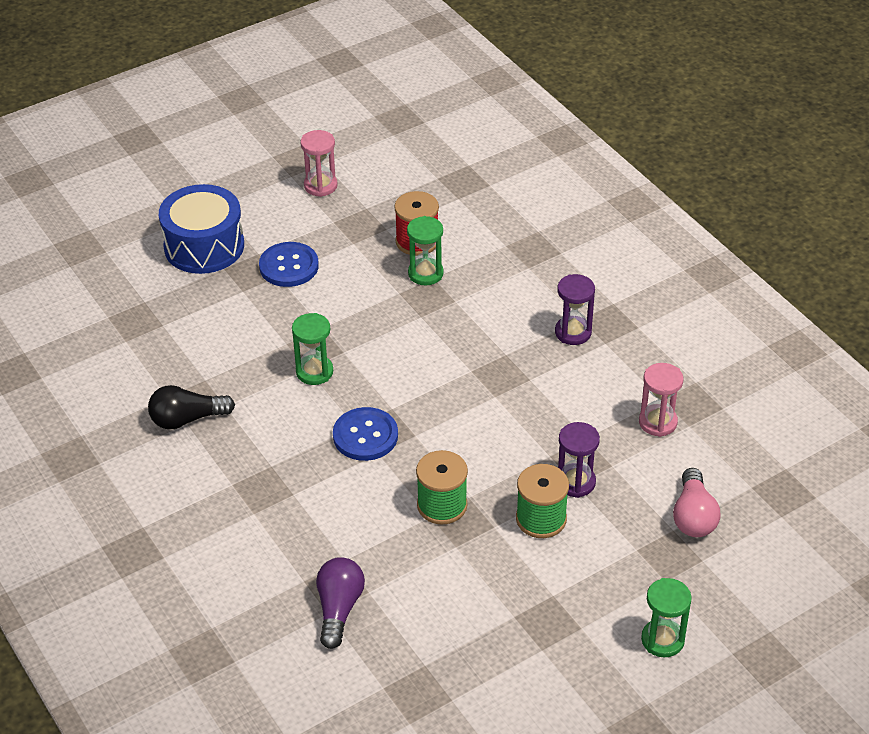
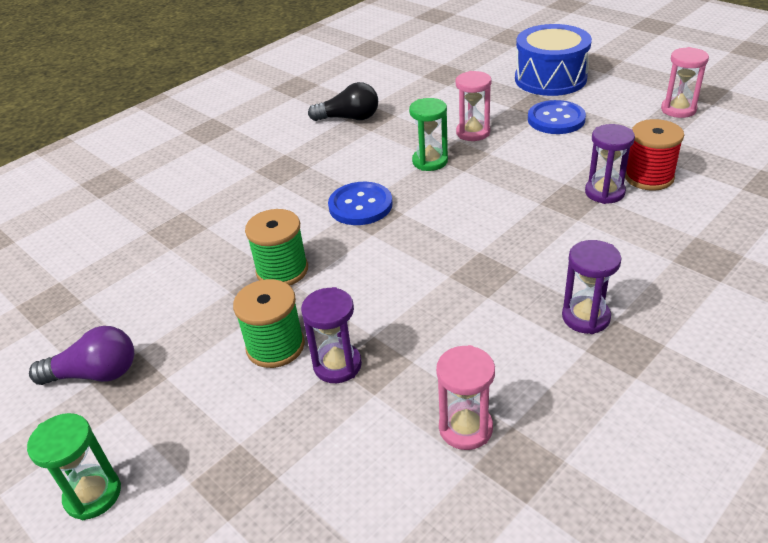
camera: 80 degrees right, 5 degrees down
(187, 419) = (349, 118): black light bulb -> black light bulb turned 120 degrees clockwise
(278, 329) = (473, 132): none -> pink hourglass
(339, 609) = (150, 236): purple light bulb -> purple light bulb (95, 374)
(425, 273) = (604, 192): green hourglass -> purple hourglass
(693, 516) = (304, 497): pink light bulb -> none

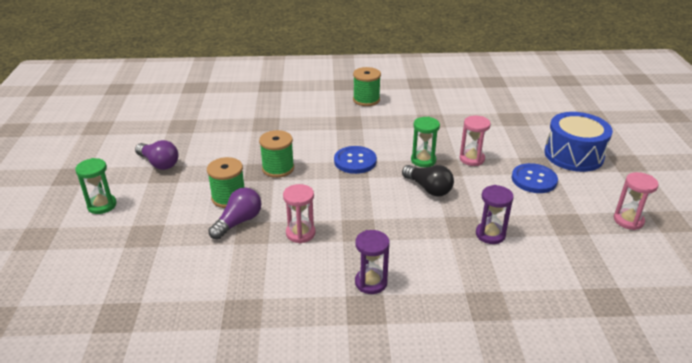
camera: 40 degrees right, 5 degrees down
(263, 134) = (366, 100): none -> green spool
(337, 365) = (238, 222): purple hourglass -> purple light bulb
(349, 118) = (419, 115): black light bulb -> black light bulb (428, 188)
(465, 428) = (244, 283): pink hourglass -> pink hourglass (300, 233)
(648, 177) = (532, 244): red spool -> none

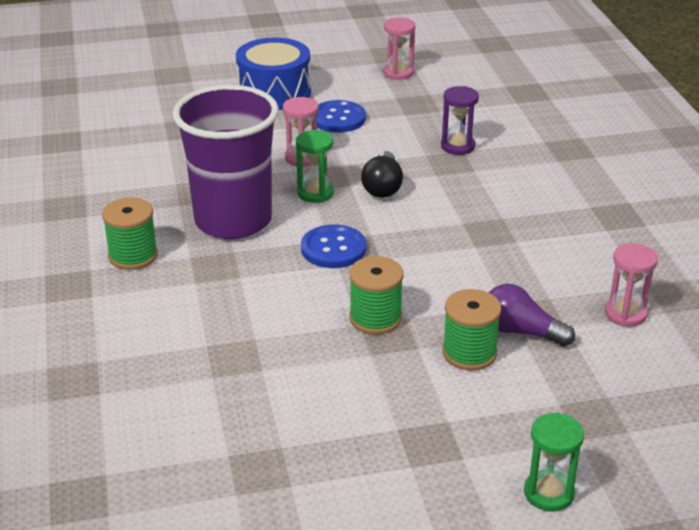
camera: 100 degrees left, 0 degrees up
(159, 163) = (403, 460): purple light bulb -> none
(300, 233) = (519, 274): pink hourglass -> pink hourglass (625, 314)
(371, 282) = (577, 215): purple hourglass -> none
(395, 129) = (233, 221): none -> purple cup
(428, 188) = (382, 187): black light bulb -> black light bulb turned 150 degrees clockwise

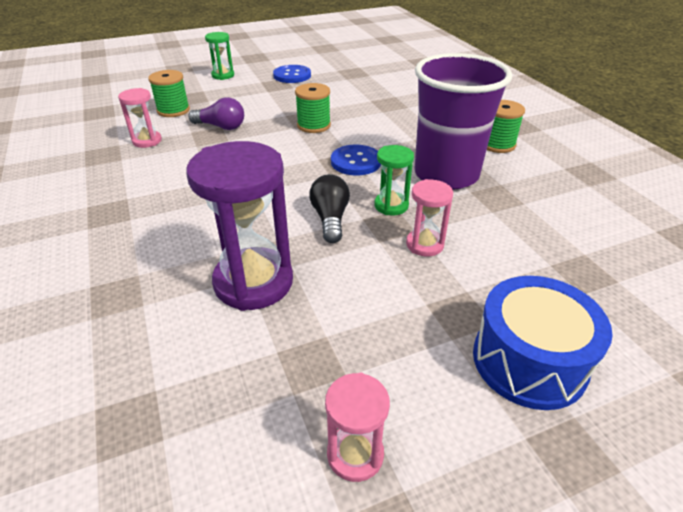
camera: 170 degrees right, 5 degrees up
(338, 118) = (412, 314): blue button -> blue button (292, 75)
(458, 146) = (253, 282): purple hourglass -> purple hourglass, size x1.92
(469, 353) = (254, 115): green spool -> green spool (173, 110)

